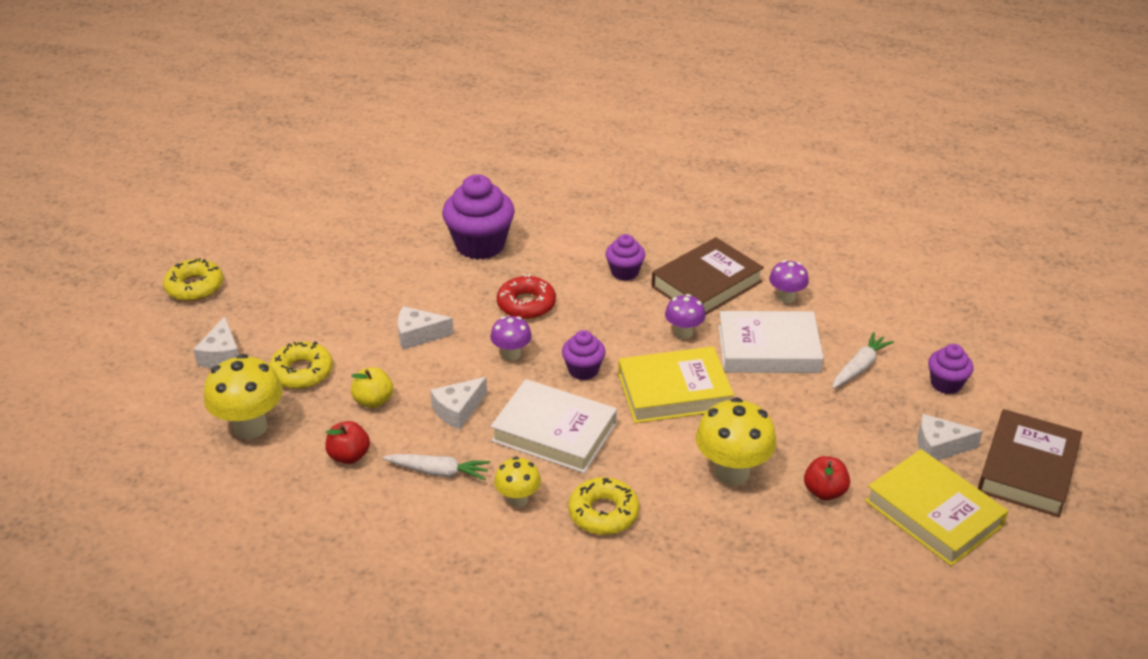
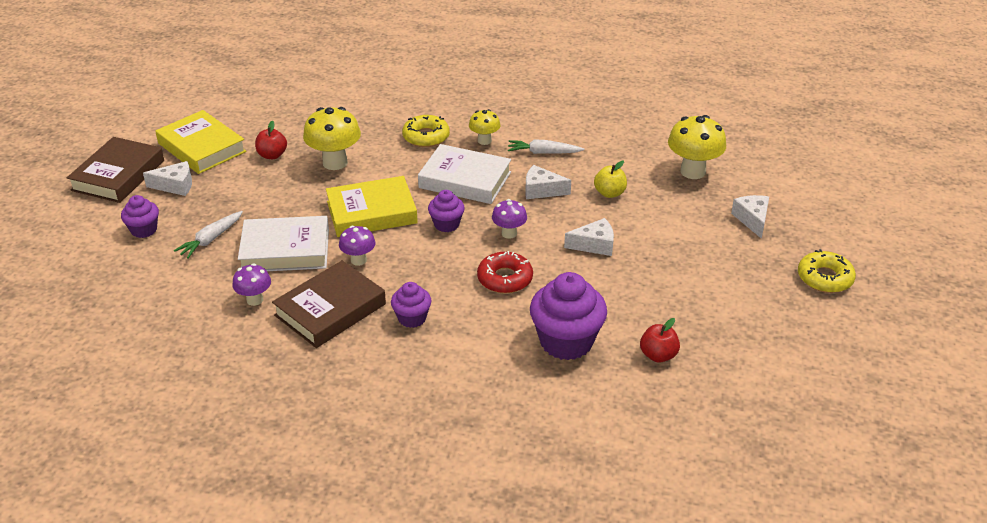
camera: 175 degrees right, 0 degrees up
(301, 372) = (678, 210): yellow donut -> none
(349, 456) = (610, 158): red apple -> red apple (658, 355)
(458, 410) = (541, 190): white cheese -> white cheese turned 120 degrees counterclockwise

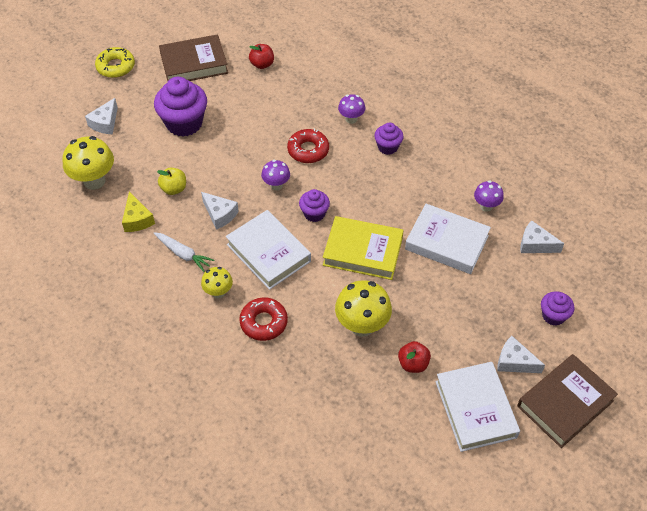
camera: 150 degrees left, 15 degrees up
(202, 147) = (475, 409): yellow book -> white book
(211, 239) = (500, 280): white carrot -> none
(330, 309) = (437, 176): brown book -> brown book (194, 64)
(358, 260) = (397, 209): purple mushroom -> purple mushroom (351, 119)
(426, 137) = (263, 322): yellow donut -> red donut
(566, 341) = (306, 93): purple cupcake -> purple cupcake (184, 123)
(594, 245) = (227, 150): white cheese -> white cheese (535, 244)
(614, 160) = (137, 219): none -> yellow cheese

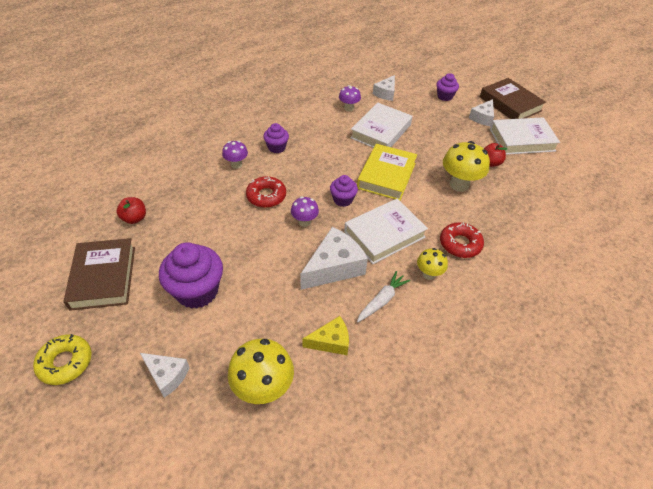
camera: 85 degrees left, 5 degrees down
(174, 189) = (293, 305): yellow apple -> none
(220, 214) = (334, 267): white cheese -> white cheese, size x1.66

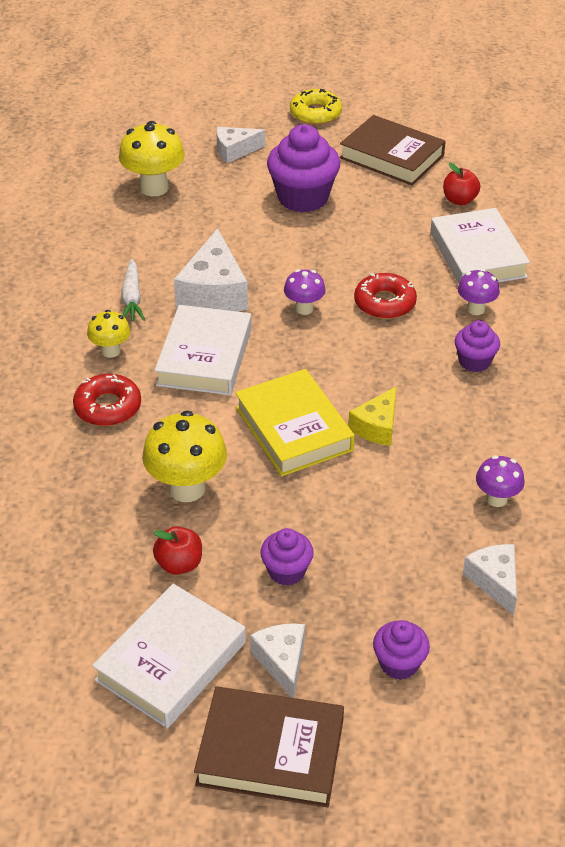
camera: 135 degrees right, 5 degrees down
(331, 341) = (140, 242): yellow cheese -> yellow cheese (377, 426)
(343, 200) = (300, 359): purple cupcake -> purple cupcake (286, 571)
(380, 131) = (394, 494): white book -> white book (477, 255)

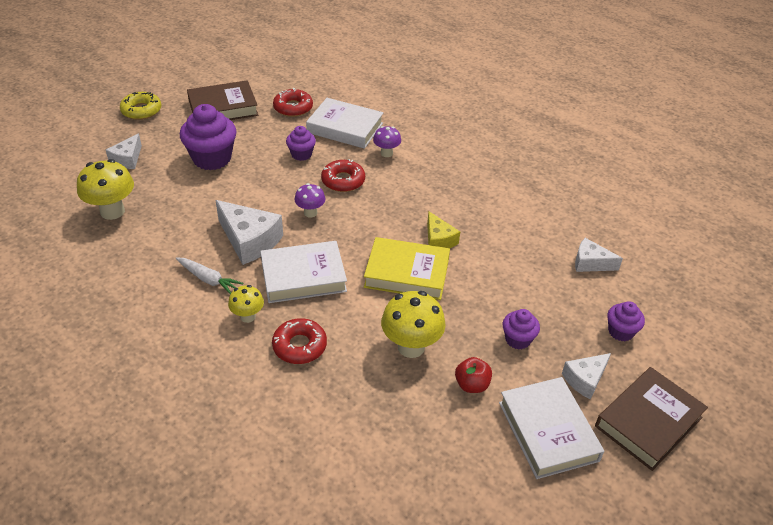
camera: 55 degrees left, 0 degrees up
(204, 357) = (303, 276): white book -> white book turned 60 degrees counterclockwise
(282, 661) = (585, 379): white cheese -> white cheese turned 60 degrees counterclockwise
(459, 200) = (293, 108): red apple -> red donut
(474, 361) = (426, 177): purple cupcake -> purple cupcake (301, 154)
(496, 499) = (534, 229): purple mushroom -> none

